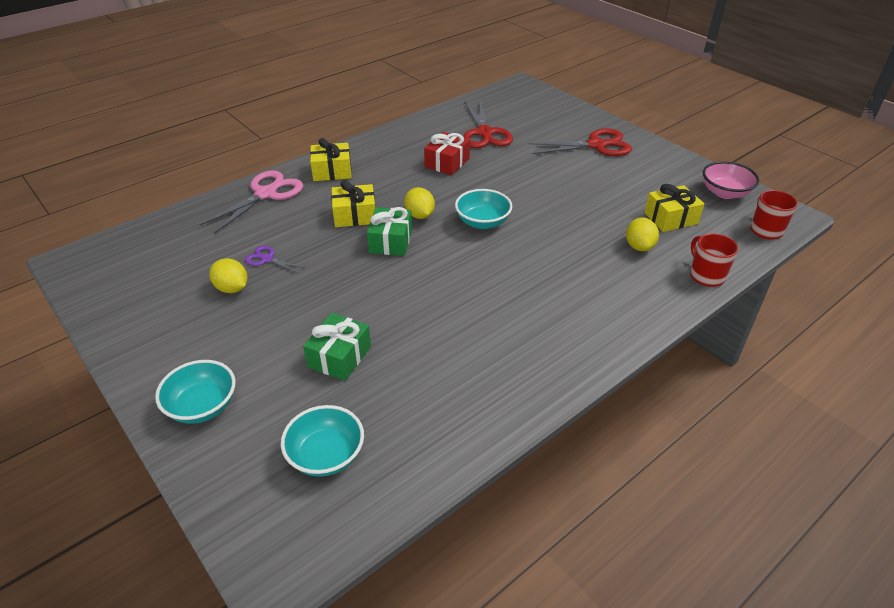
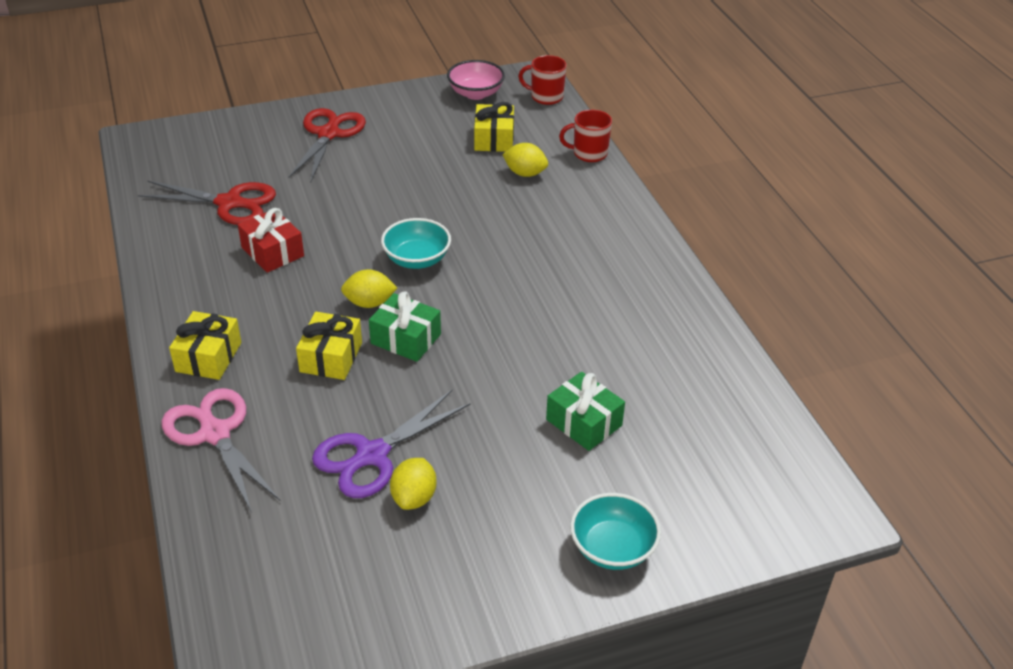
camera: 70 degrees left, 0 degrees up
(232, 288) = (414, 497): yellow lemon -> yellow lemon turned 45 degrees counterclockwise
(267, 259) = (372, 455): purple scissors -> purple scissors, size x2.00
(326, 455) = (716, 459): turquoise bowl -> none

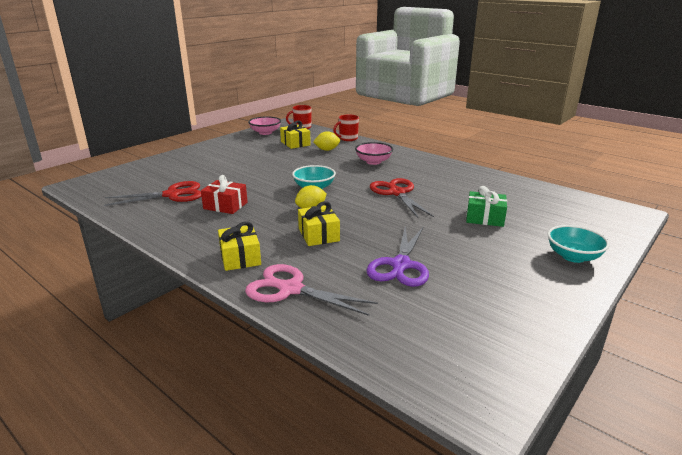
camera: 30 degrees left, 15 degrees down
(328, 134) = (202, 159): red scissors -> red scissors (397, 193)
(406, 339) = (350, 216): green gift -> none
(414, 497) = (450, 274): yellow lemon -> none
(565, 230) = (373, 162): none -> pink bowl

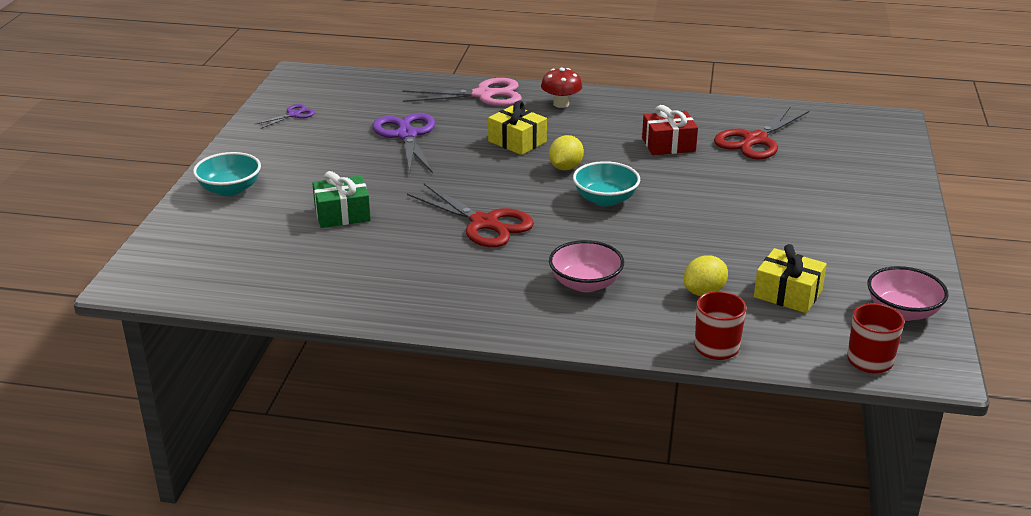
camera: 150 degrees right, 5 degrees up
(240, 257) = (561, 104): yellow gift -> red mushroom
(505, 326) = (293, 115): none -> purple scissors

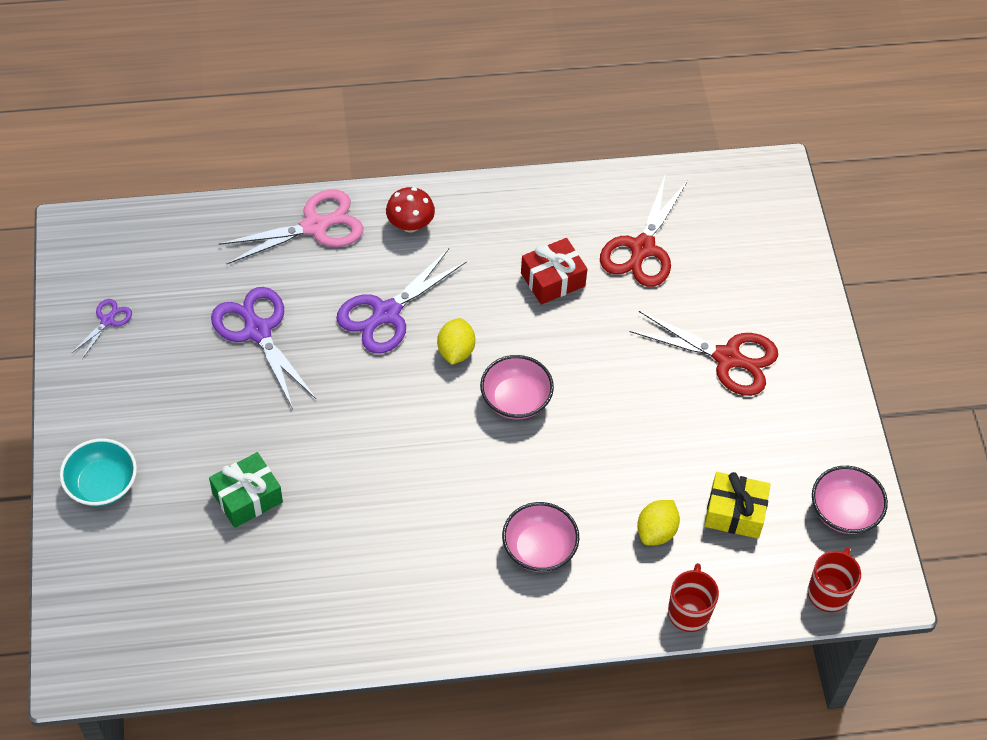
camera: 20 degrees left, 25 degrees up
(484, 223) = (404, 475): red scissors -> red scissors (727, 358)
(517, 141) = (386, 313): yellow gift -> purple scissors
(605, 199) = (515, 400): turquoise bowl -> pink bowl

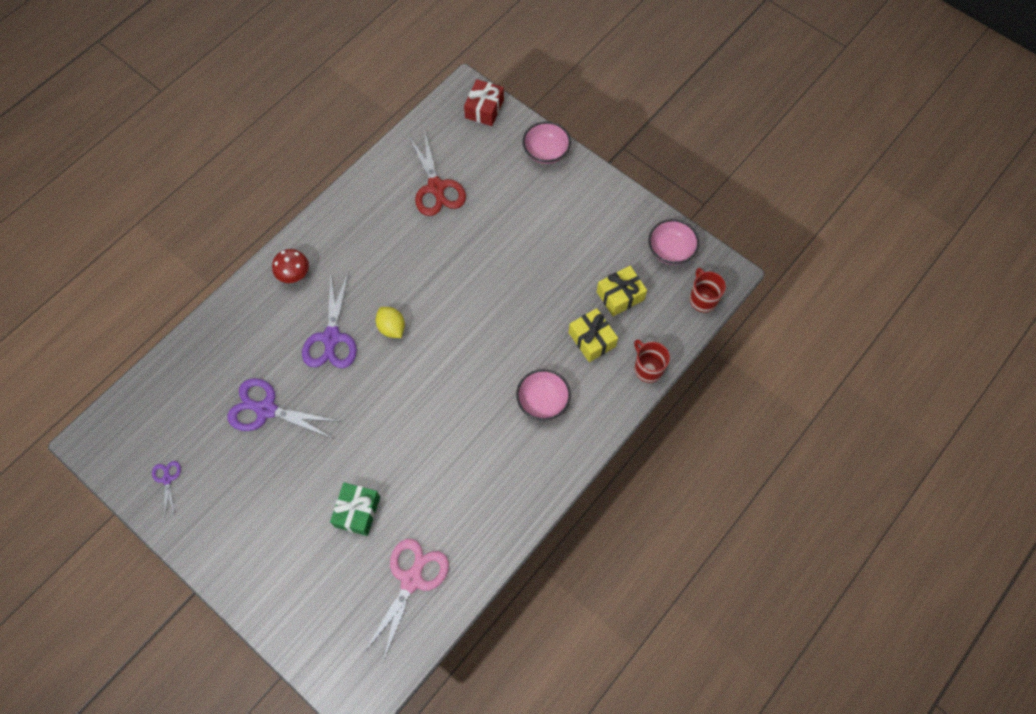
camera: 40 degrees left, 10 degrees up
(102, 485) = (264, 579): turquoise bowl -> none
(315, 226) = (238, 320): pink scissors -> pink scissors (411, 580)
(515, 400) = (451, 328): pink bowl -> pink bowl (546, 152)
(553, 280) = (405, 243): red gift -> red gift (484, 109)
(656, 531) = (592, 339): yellow lemon -> yellow gift
(727, 358) = (537, 214): red scissors -> none

